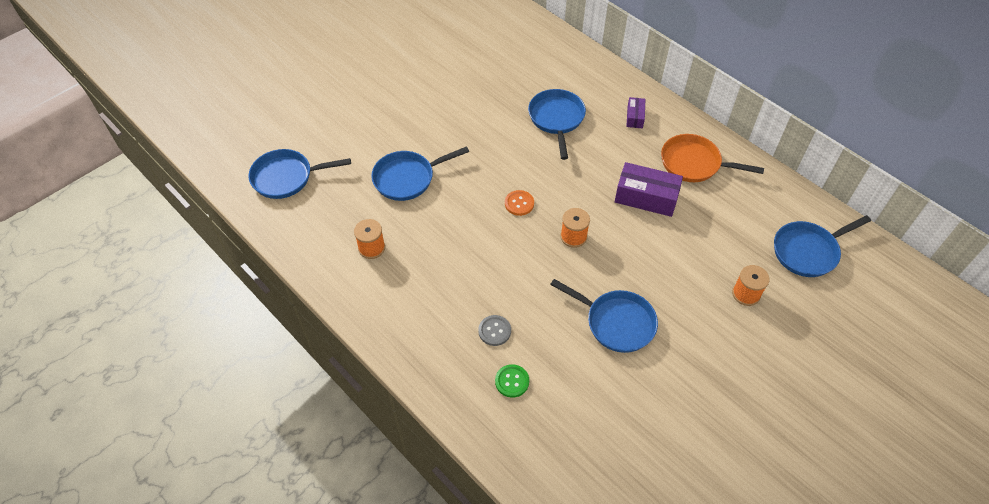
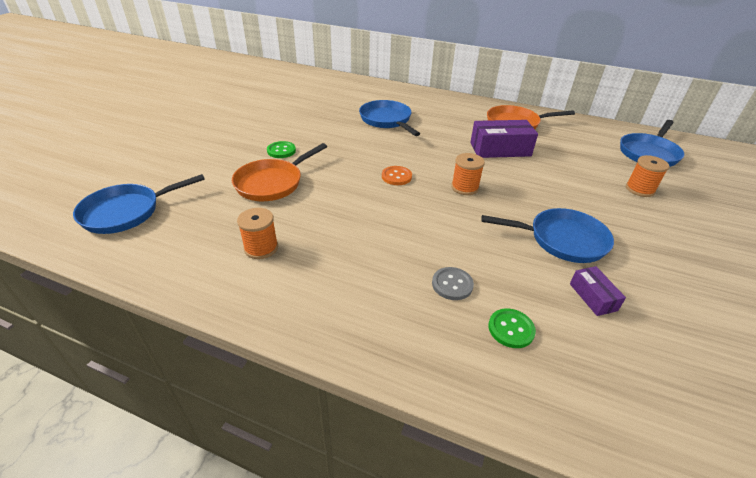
camera: 25 degrees left, 15 degrees down
(407, 178) = (272, 183): blue pan -> orange pan
(432, 137) = (281, 151): none -> green button
(635, 117) = (447, 109): purple box -> purple box (593, 297)

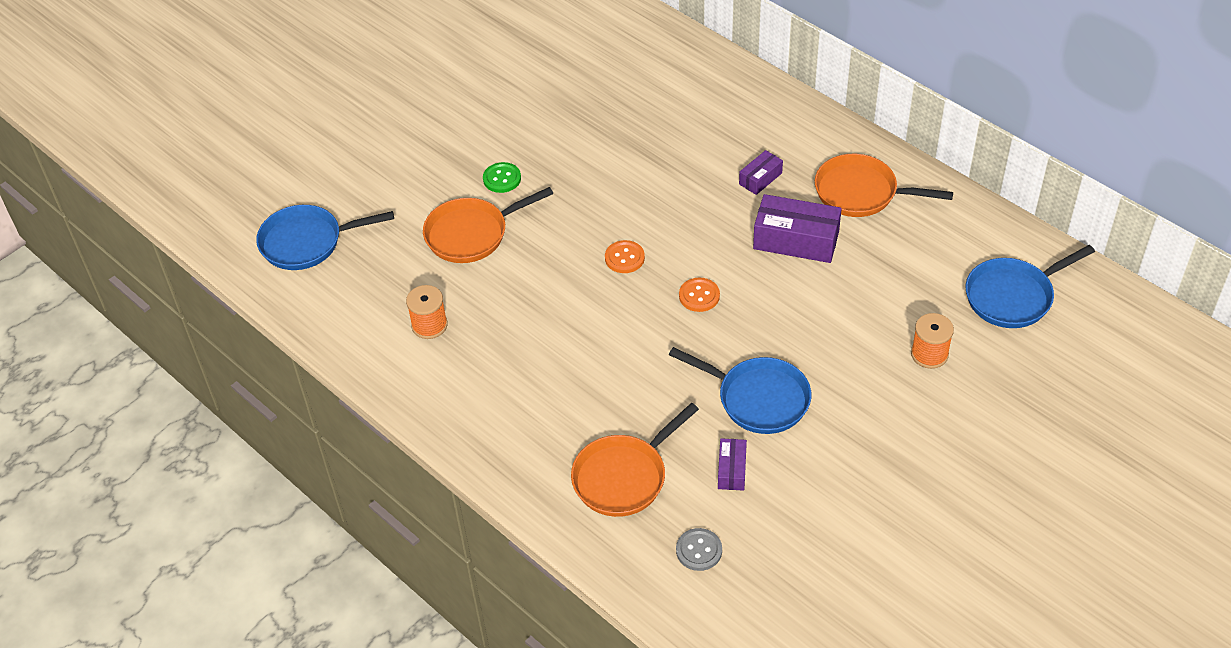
camera: 25 degrees right, 10 degrees up
(387, 120) = (672, 145): blue pan -> none
(452, 126) = (760, 178): none -> purple box
(452, 284) = (598, 418): grey button -> grey button (699, 550)
(464, 187) = (699, 296): orange spool -> orange button
(511, 329) = (624, 477): green button -> orange pan

